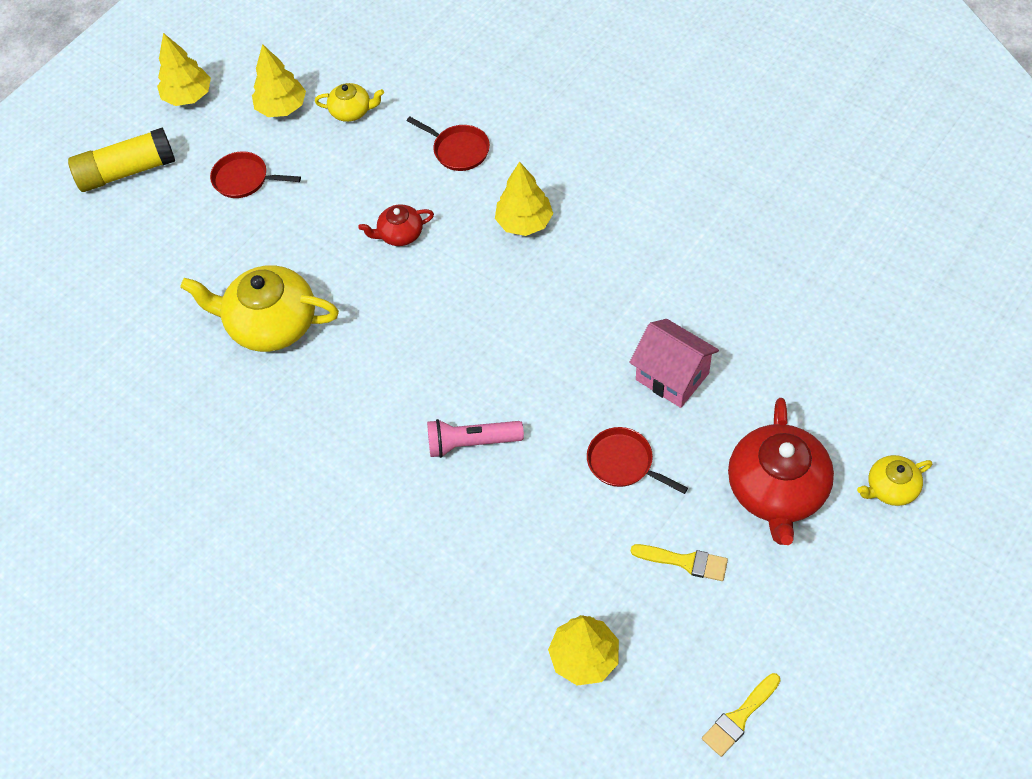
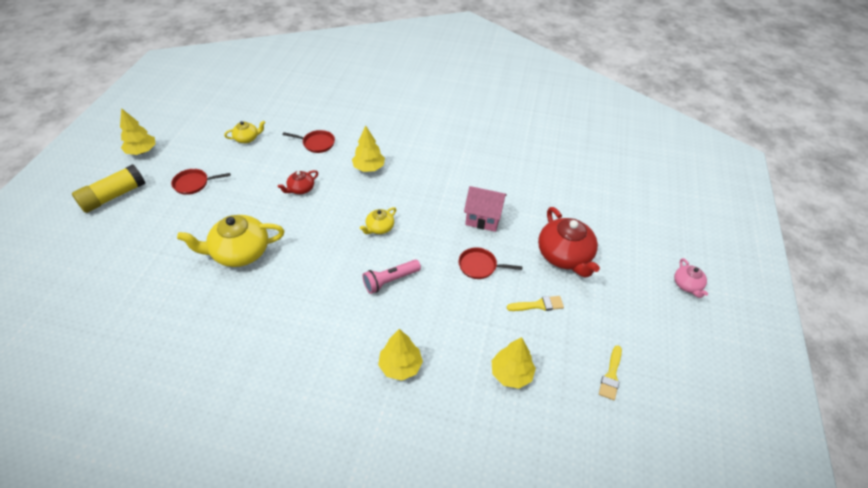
camera: 30 degrees left, 10 degrees down
(282, 108) = (204, 145): yellow tree -> yellow tree (400, 366)
(890, 488) = (617, 239): yellow teapot -> yellow teapot (379, 228)
(966, 614) = (687, 285): none -> pink teapot

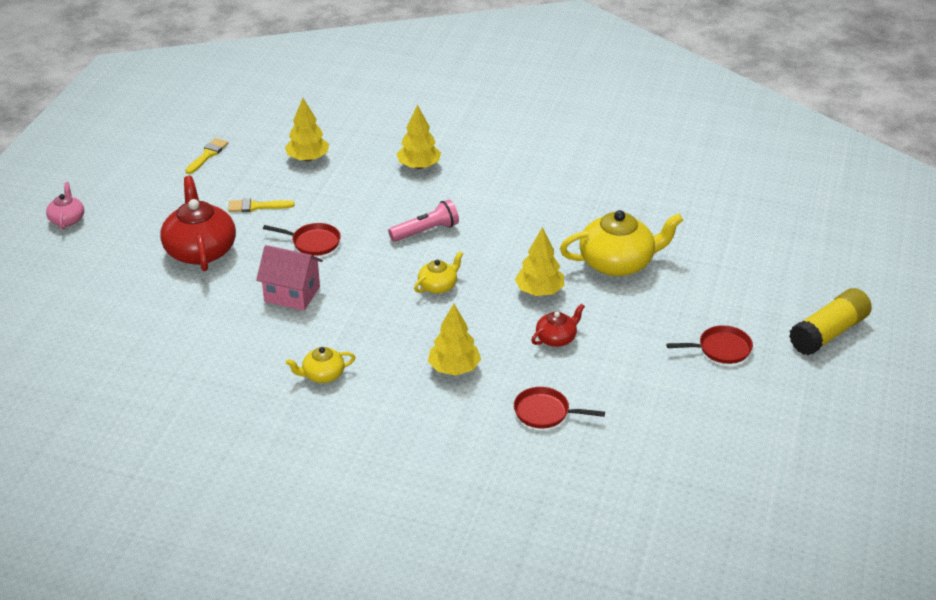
camera: 175 degrees left, 10 degrees down
(142, 151) = (834, 403): yellow tree -> yellow tree (539, 291)
(247, 138) = (668, 424): yellow teapot -> yellow teapot (322, 375)

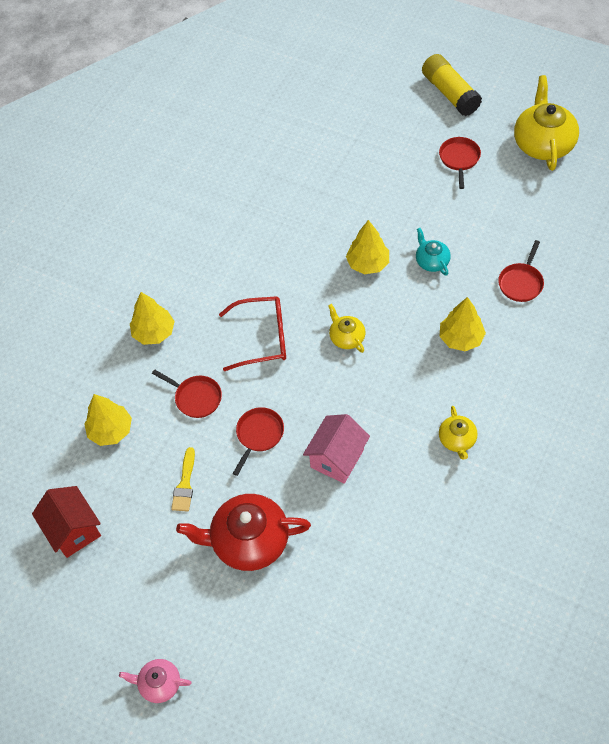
camera: 75 degrees left, 20 degrees up
(208, 155) = (73, 530): yellow brush -> red house
(349, 200) = (196, 398): none -> red pan
(426, 231) = (262, 338): pink flashlight -> red glasses
(556, 338) = (431, 261): red teapot -> turquoise teapot
(618, 263) = (339, 203): yellow teapot -> yellow teapot (543, 143)

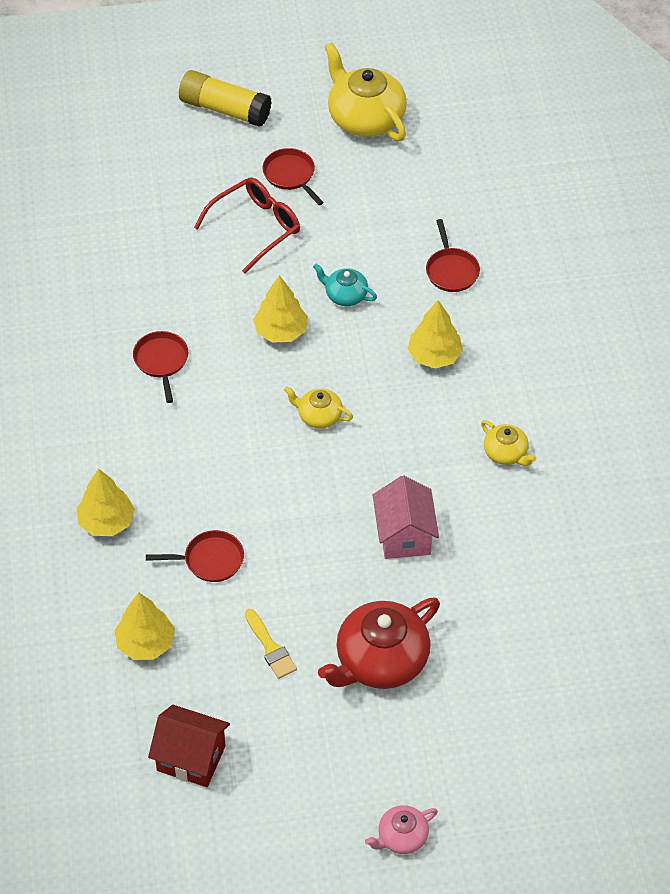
camera: 40 degrees left, 5 degrees down
(259, 435) = (307, 558): red pan -> red pan (161, 361)
(262, 338) = (231, 463): red glasses -> red glasses (256, 227)

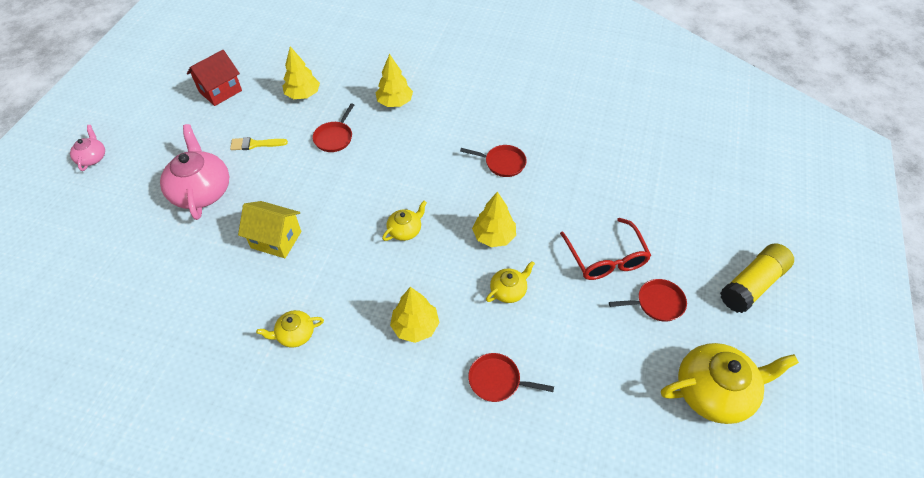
camera: 115 degrees right, 0 degrees up
(345, 295) = (508, 290): turquoise teapot -> yellow teapot
(380, 660) = (202, 191): red teapot -> pink teapot
(404, 535) = (276, 240): pink house -> yellow house

